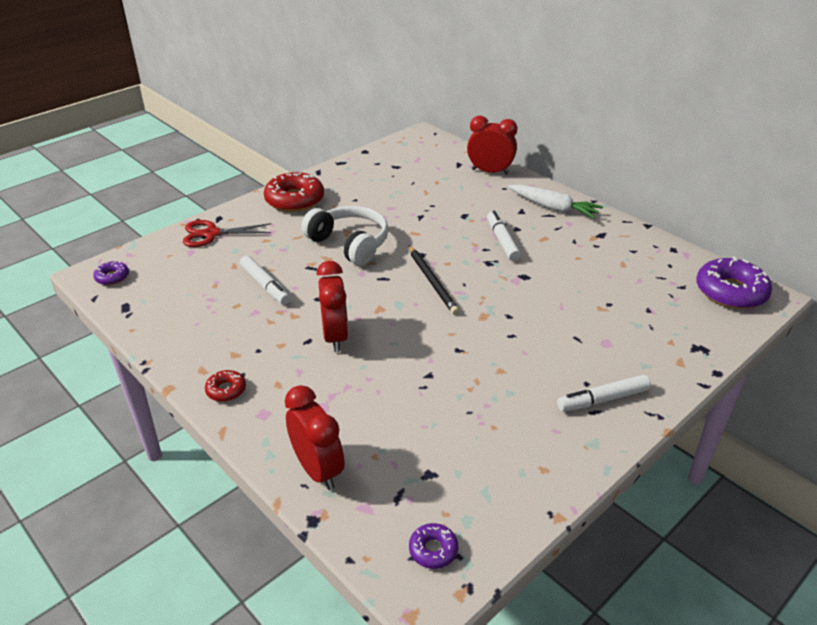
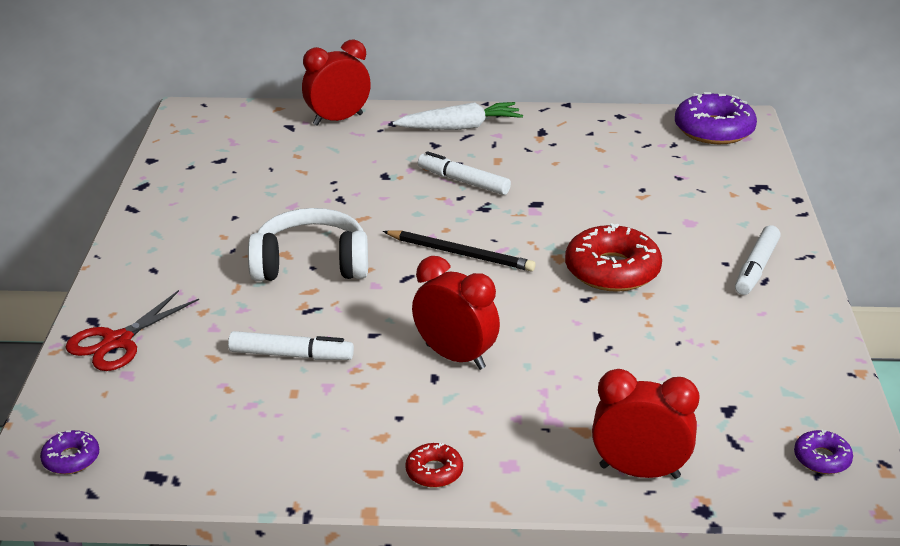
camera: 45 degrees left, 5 degrees down
(294, 200) = (158, 252): red donut -> red donut (612, 270)

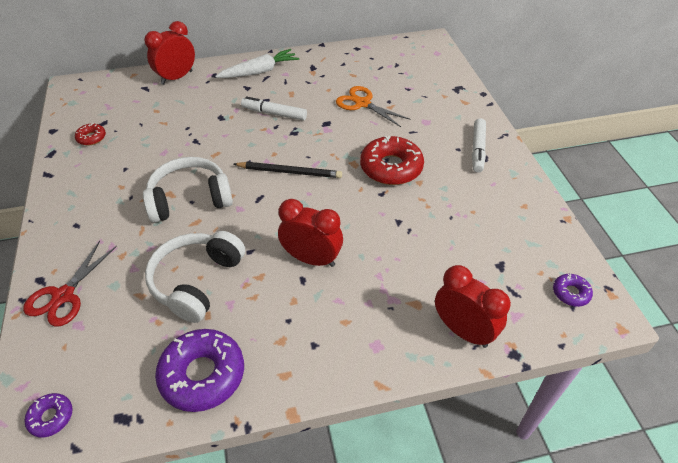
camera: 15 degrees left, 15 degrees up
(291, 355) = (196, 281): white marker -> white headphones
(434, 472) = (327, 364): red donut -> red donut (91, 138)
(600, 187) = (362, 103): none -> orange scissors
(639, 471) = (463, 331): red clock -> red clock turned 45 degrees clockwise
(714, 130) = (416, 50): purple donut -> purple donut (202, 375)

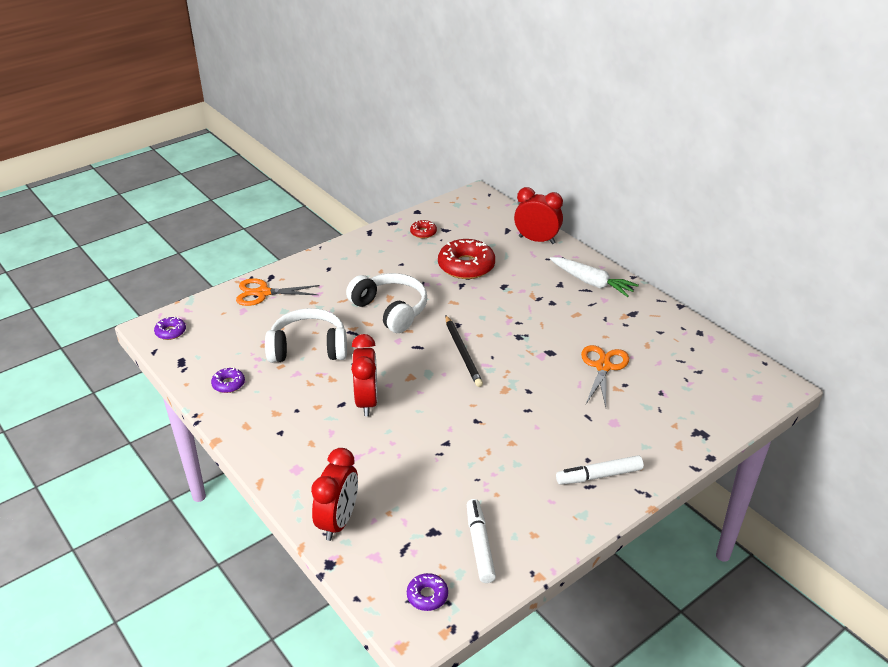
camera: 65 degrees right, 10 degrees down
(63, 296) = (263, 293): red scissors -> orange scissors
(202, 375) = (228, 384): purple donut -> purple donut, size x0.49
(274, 113) = (536, 315): white marker -> white marker (479, 545)
(391, 167) = (518, 416): red donut -> red donut (466, 266)

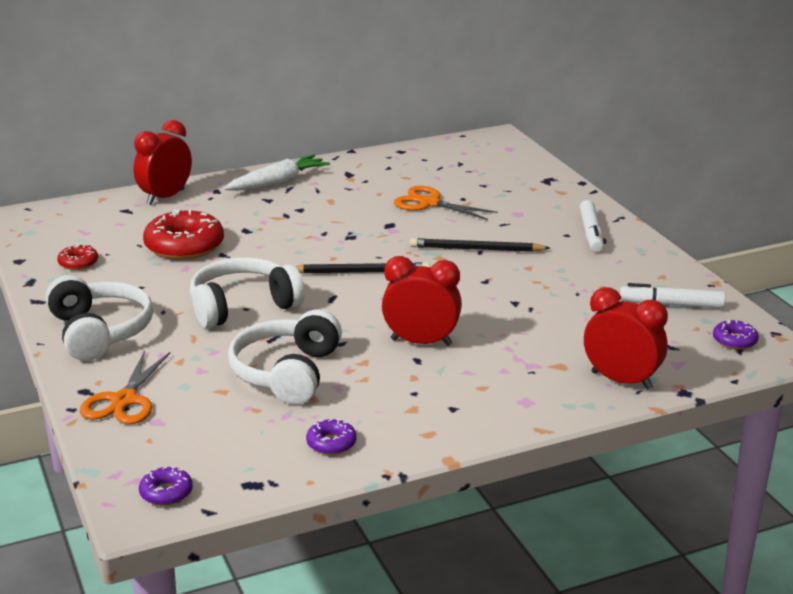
camera: 75 degrees left, 10 degrees down
(339, 264) = (99, 332): none -> white headphones
(530, 407) = (476, 249): none -> black pencil

